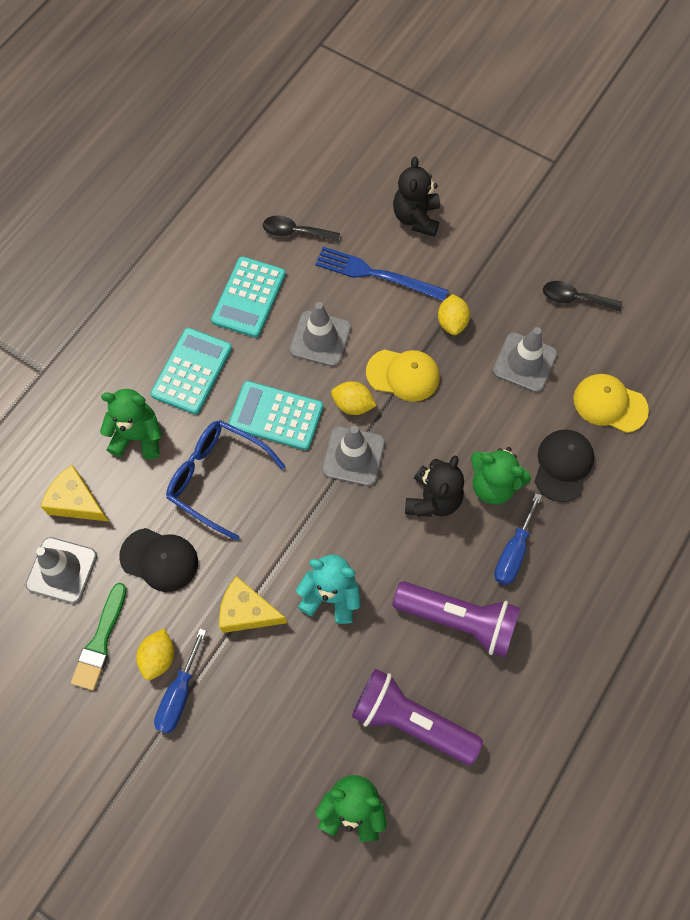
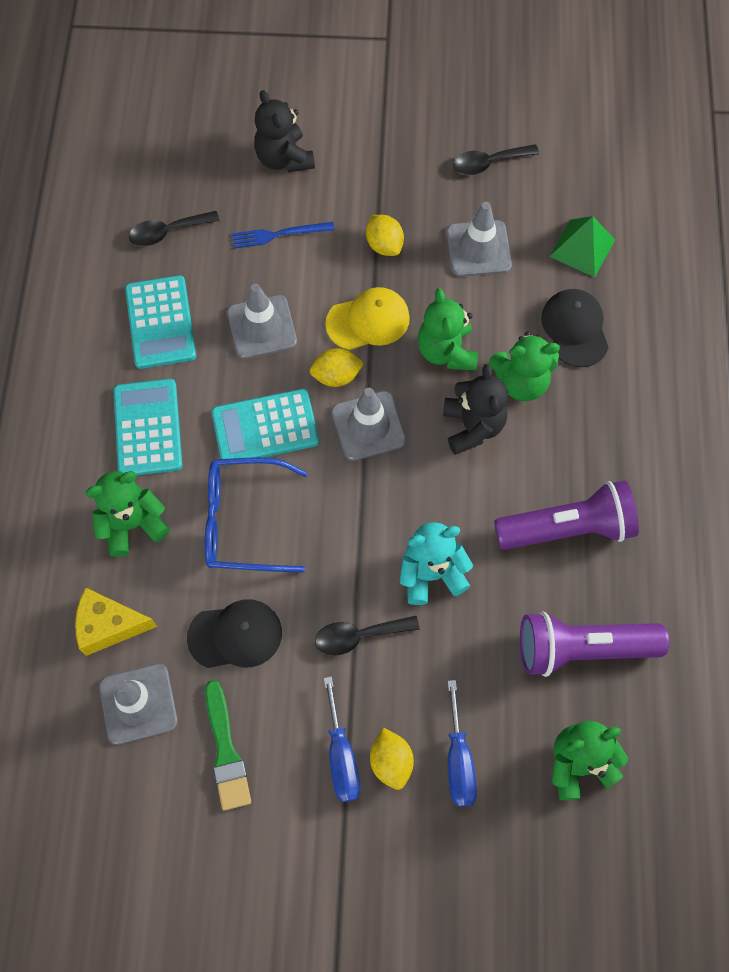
camera: 30 degrees left, 0 degrees up
(158, 657) = (297, 732): yellow lemon -> yellow lemon (391, 762)
(247, 612) = (358, 636): yellow cheese -> black spoon
(376, 274) = (279, 234): blue fork -> blue fork, size x0.65
(449, 430) = (446, 351): none -> green teddy bear
(513, 552) = (579, 436): blue screwdriver -> blue screwdriver (458, 760)
(609, 404) = (582, 248): yellow cap -> green pyramid

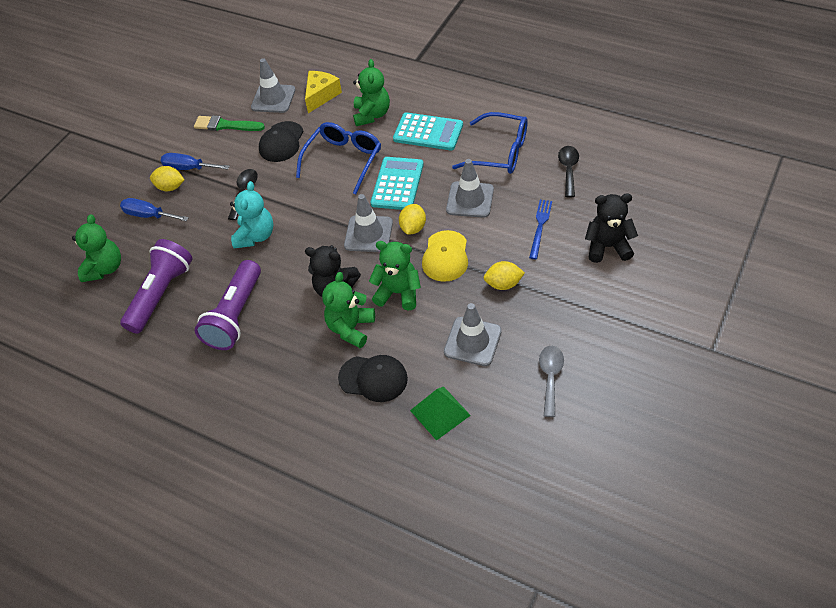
camera: 120 degrees right, 15 degrees down
(160, 322) = (499, 152): turquoise calculator -> blue glasses
(488, 163) = (550, 377): black spoon -> grey spoon

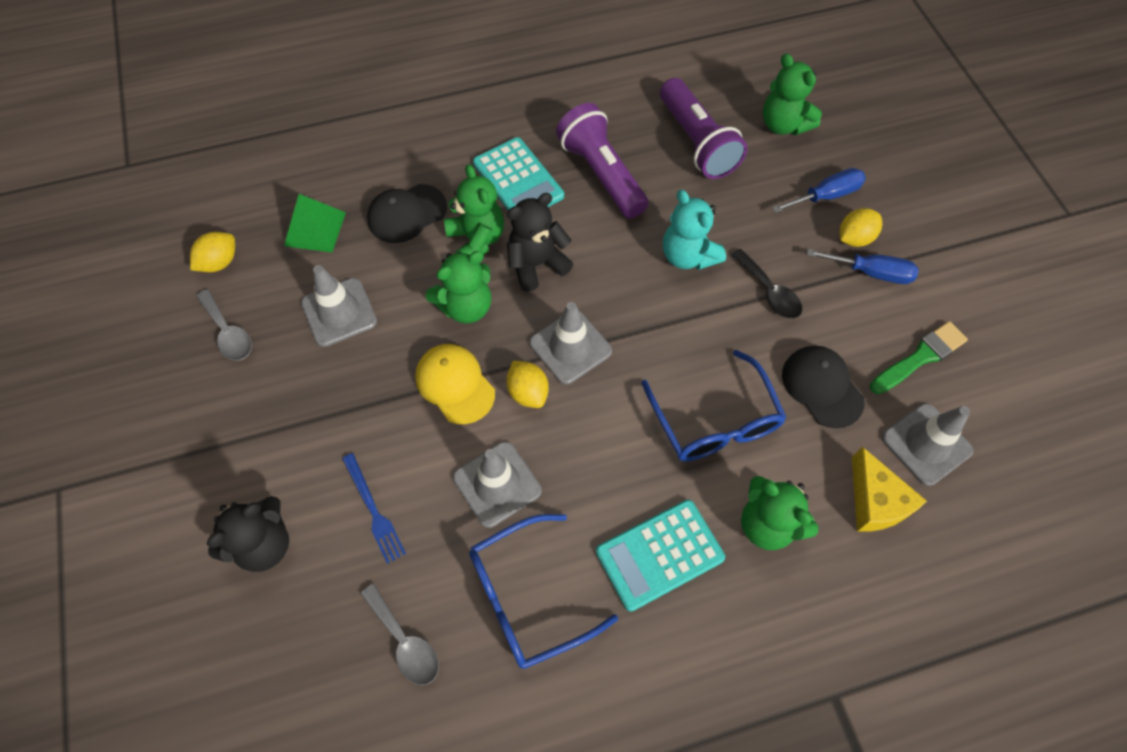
camera: 130 degrees right, 10 degrees up
(189, 168) = (871, 273): blue screwdriver -> blue screwdriver turned 45 degrees clockwise
(397, 184) = (610, 438): turquoise calculator -> turquoise calculator (518, 180)
(503, 284) = (358, 398): yellow lemon -> yellow lemon (219, 262)
(568, 169) = (405, 642): black spoon -> grey spoon

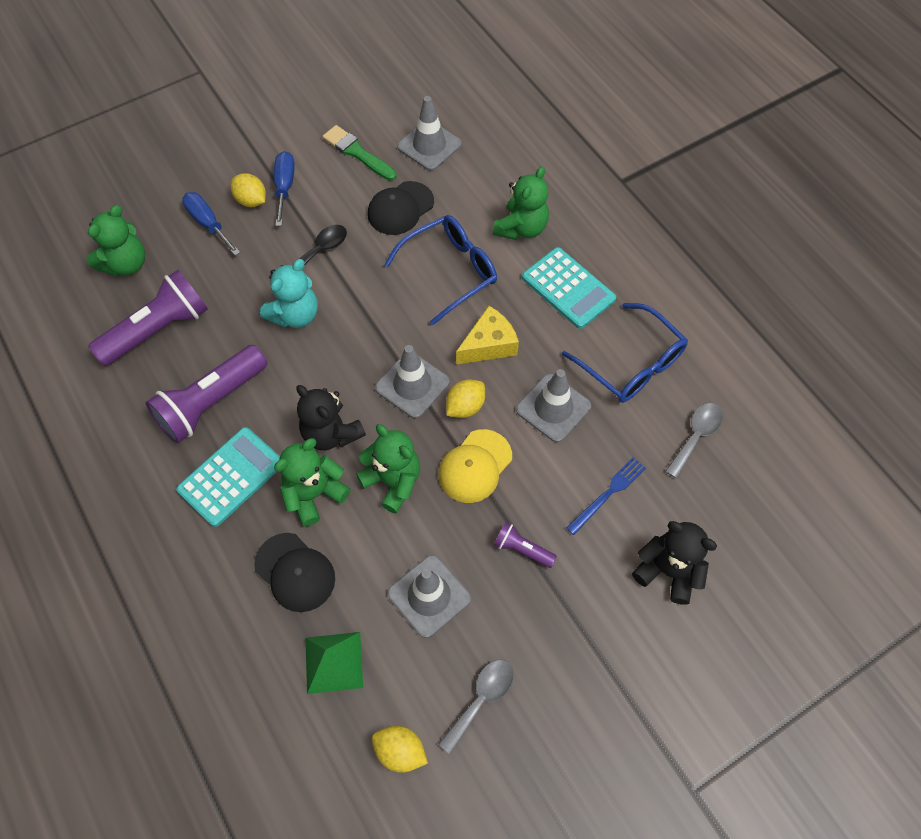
camera: 105 degrees left, 0 degrees up
(349, 405) = (522, 549): none -> purple flashlight
(875, 501) = (483, 170): yellow cheese -> yellow cheese (489, 345)

